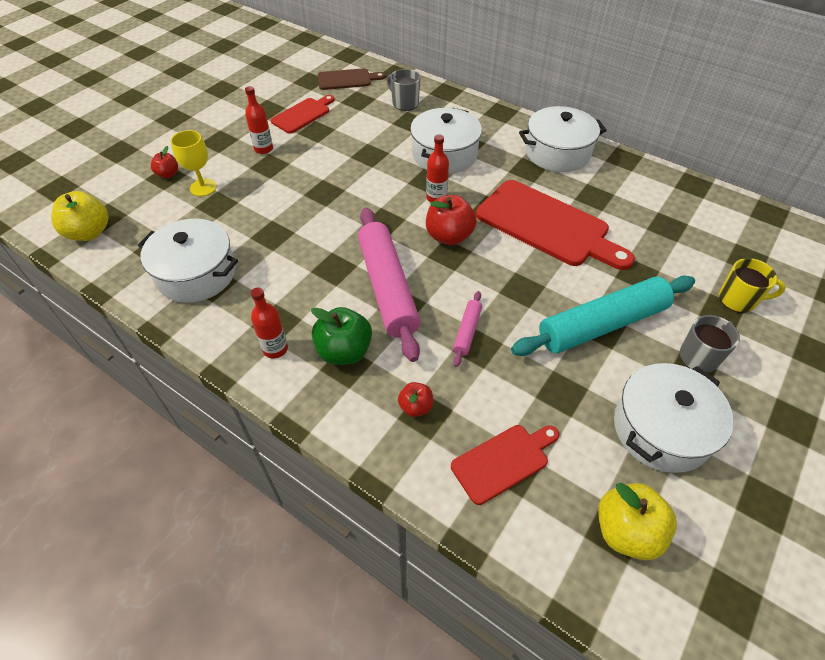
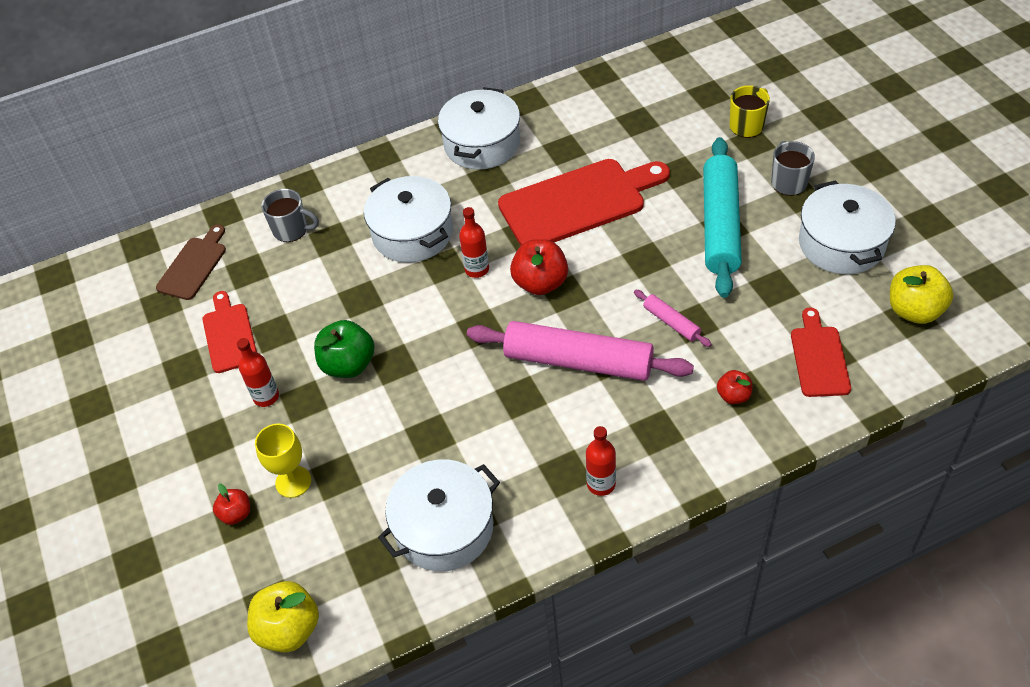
camera: 55 degrees left, 0 degrees up
(344, 351) = (638, 427): green apple -> green apple (348, 365)
(404, 103) = (291, 230): grey mug -> grey mug turned 150 degrees counterclockwise

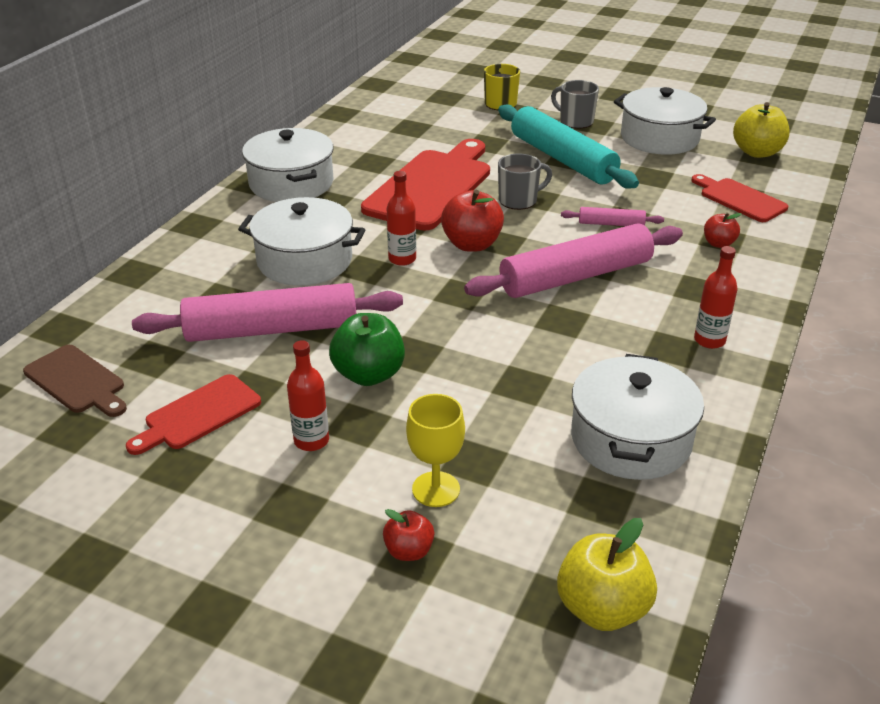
camera: 45 degrees left, 15 degrees down
(193, 265) = (77, 381): brown cutting board -> brown cutting board turned 150 degrees clockwise
(229, 335) = (199, 415): red cutting board -> red cutting board turned 75 degrees counterclockwise
(291, 230) = (166, 308): grey mug -> grey mug (519, 200)
(332, 287) = (272, 329): none -> pink rolling pin

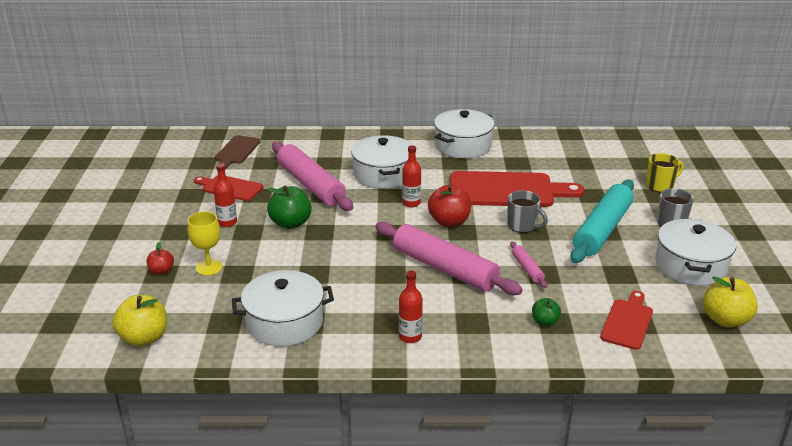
camera: 65 degrees right, 5 degrees down
(718, 244) = (545, 322): red apple -> green apple

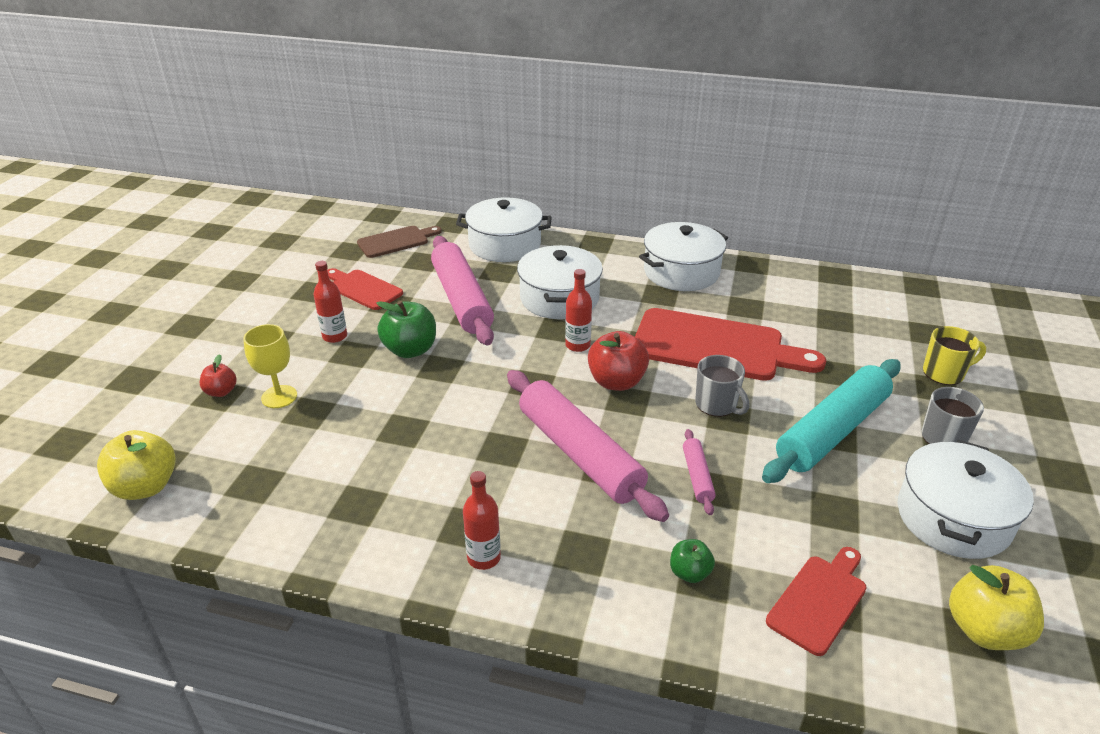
camera: 15 degrees right, 5 degrees up
(236, 151) = (396, 241): brown cutting board -> brown cutting board turned 150 degrees counterclockwise
(284, 322) = (328, 499): white pot -> white pot (505, 245)

